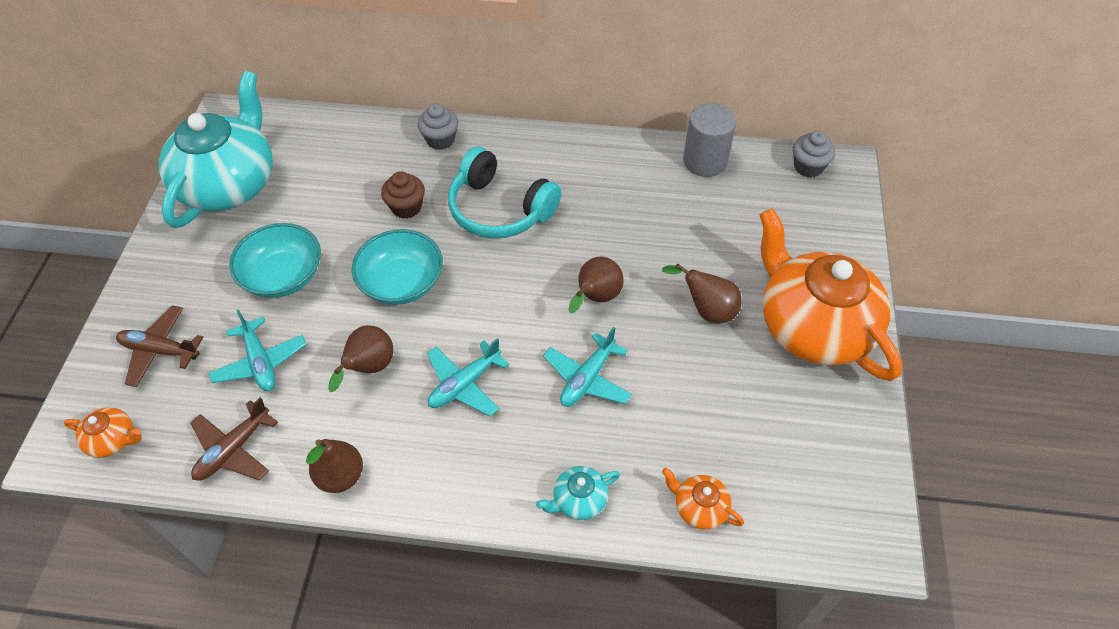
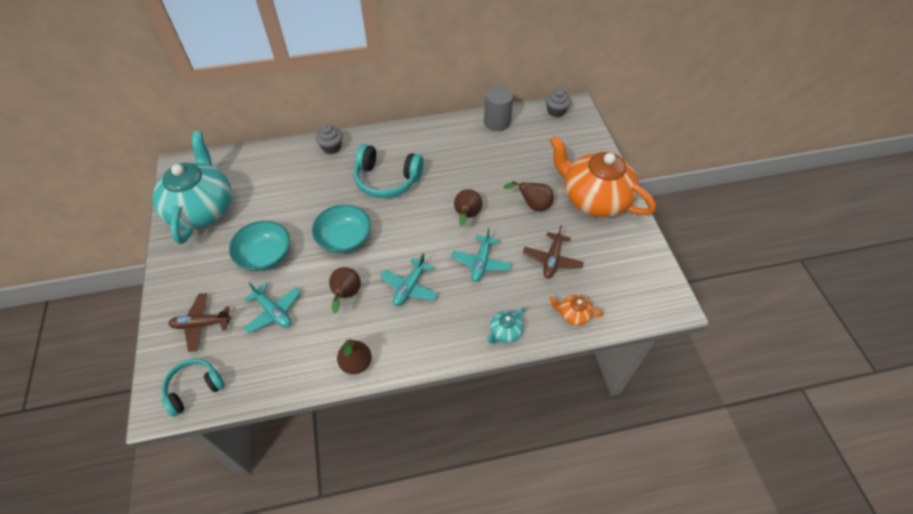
camera: 20 degrees left, 0 degrees up
(113, 439) = (194, 388): orange teapot -> turquoise headphones
(233, 449) = (279, 369): brown plane -> brown plane (552, 260)
(406, 207) = (327, 193): brown cupcake -> none

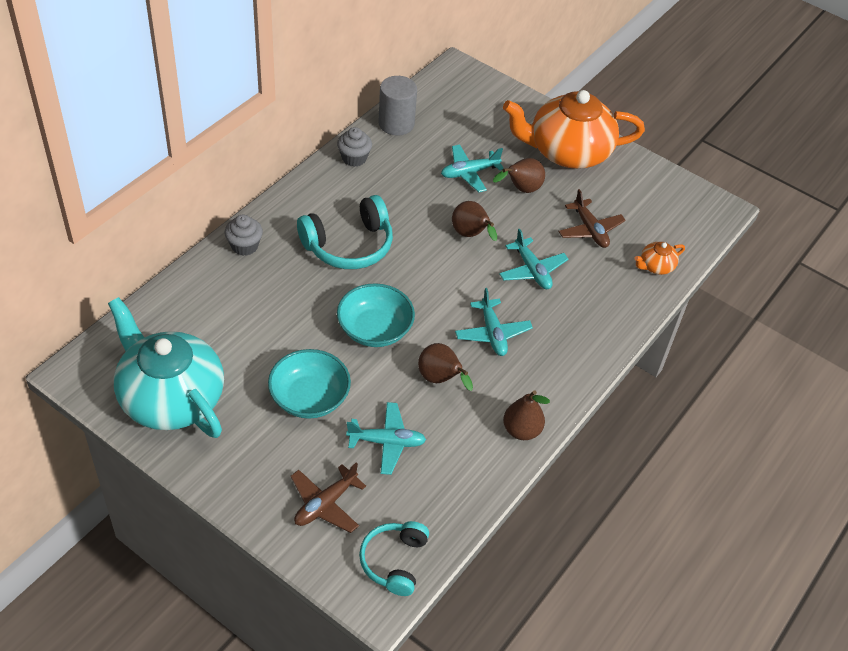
camera: 45 degrees left, 5 degrees down
(505, 332) = (617, 317): turquoise teapot -> none
(510, 176) = (469, 173): none -> turquoise plane
(556, 111) = (443, 82): grey cupcake -> grey cupcake (354, 158)

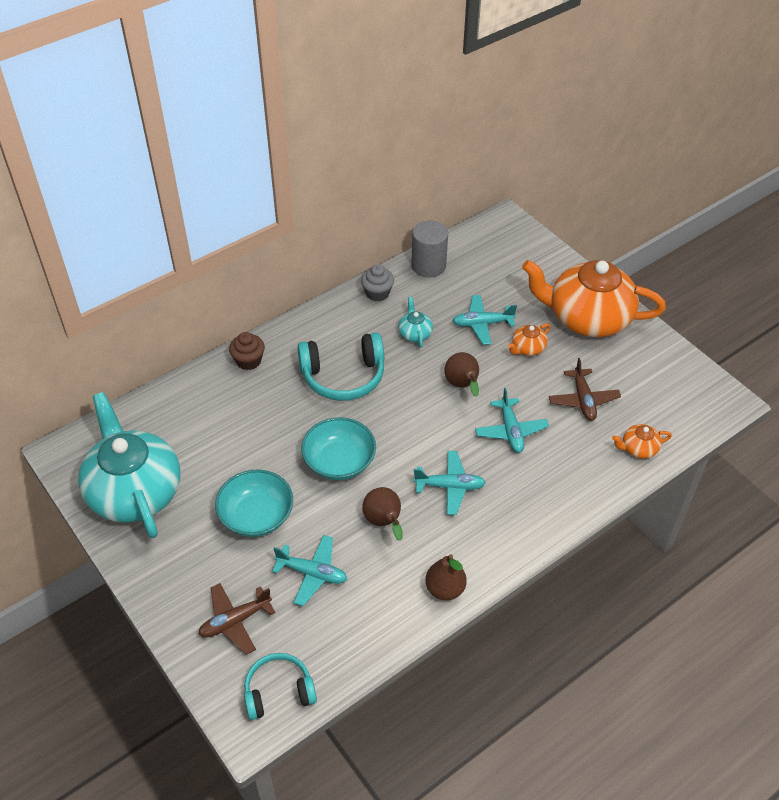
camera: 20 degrees right, 0 degrees up
(244, 246) = (248, 361): grey cupcake -> brown cupcake
(394, 561) = (279, 691): turquoise headphones -> turquoise headphones turned 45 degrees clockwise
(406, 192) = (415, 333): none -> turquoise teapot
(492, 333) = (450, 486): turquoise plane -> turquoise plane turned 90 degrees counterclockwise
(521, 189) = (527, 348): brown pear -> orange teapot

